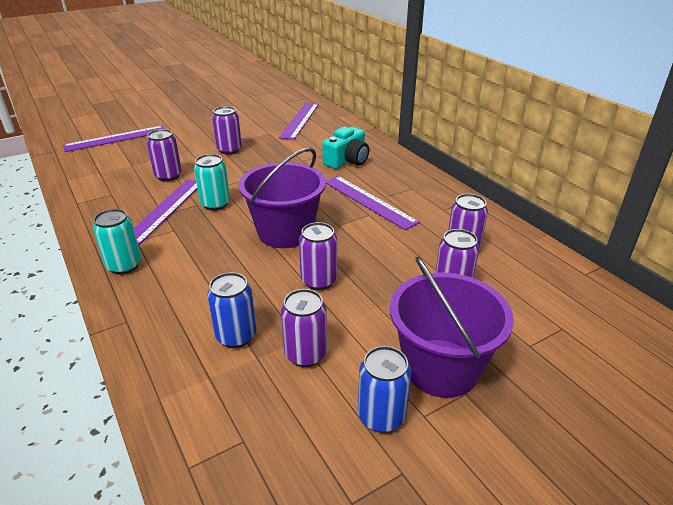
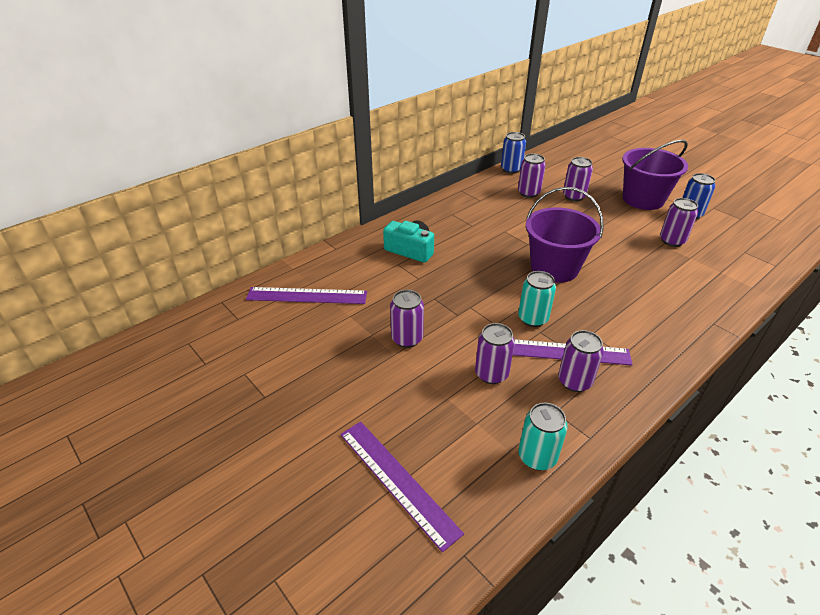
camera: 100 degrees left, 5 degrees up
(124, 265) = (660, 348): turquoise can -> turquoise can (537, 457)
(236, 336) = (681, 269): blue can -> blue can (511, 169)
(319, 281) = (603, 244): purple can -> purple can (574, 381)
(369, 201) = (484, 232): purple ruler -> none

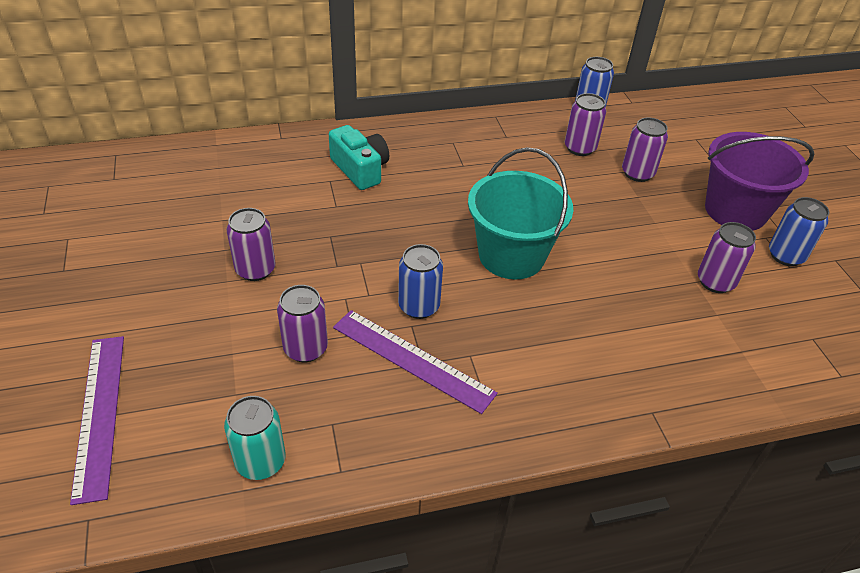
camera: 25 degrees right, 5 degrees up
(307, 295) = (201, 180): purple ruler -> none
(533, 318) = (419, 306): turquoise can -> blue can
(554, 268) = (511, 256): purple bucket -> turquoise bucket
(574, 381) = (390, 400): purple can -> none

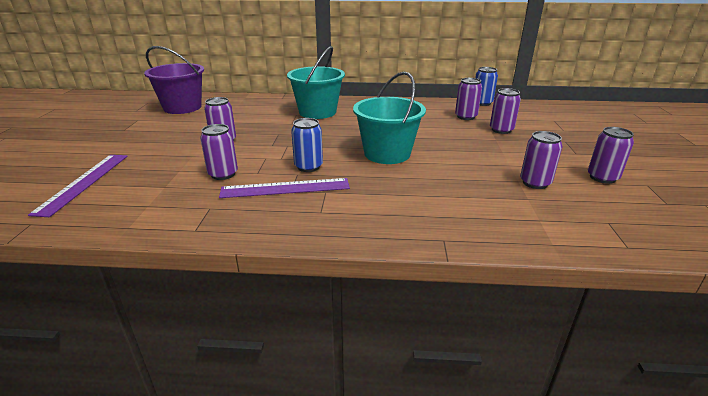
camera: 20 degrees right, 15 degrees down
(260, 461) = (150, 217): turquoise can -> none
(360, 169) = (317, 112): turquoise camera -> turquoise bucket
(412, 359) = (285, 188): purple ruler -> purple ruler turned 60 degrees counterclockwise
(735, 210) = (569, 153): purple bucket -> purple bucket (182, 107)
(785, 255) = (602, 177): blue can -> purple can

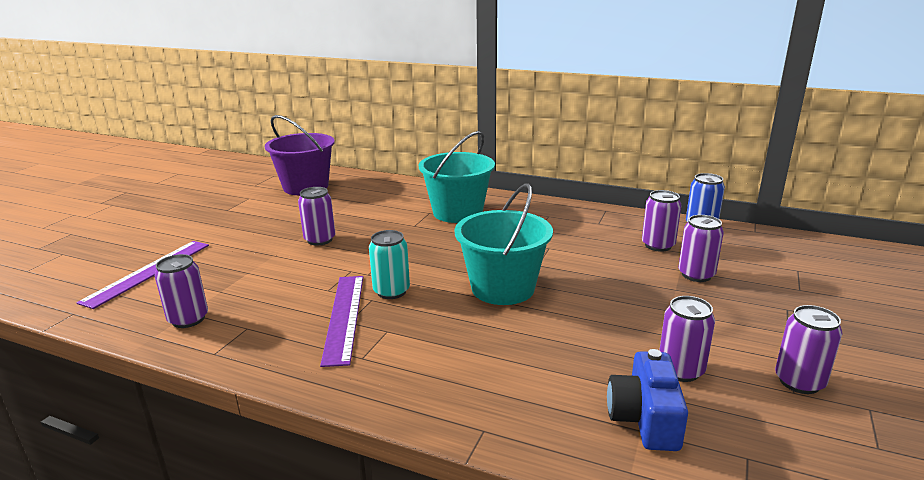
camera: 20 degrees right, 5 degrees down
(223, 174) = (289, 285): purple can -> purple can (188, 319)
(285, 188) = (344, 317): purple ruler -> purple ruler turned 75 degrees clockwise
(308, 167) = (391, 291): blue can -> turquoise can
(536, 213) = (645, 418): none -> blue camera

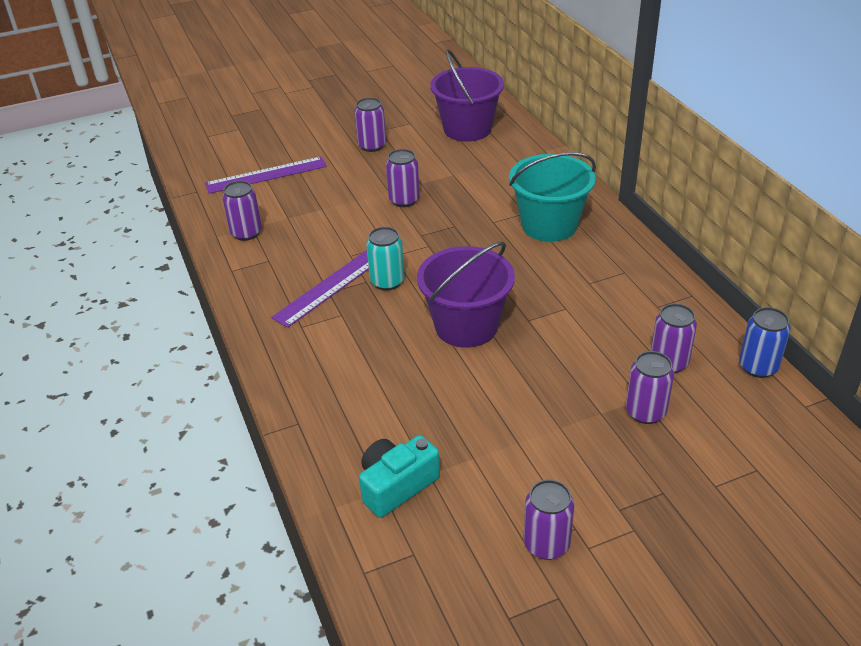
camera: 45 degrees right, 15 degrees up
(502, 288) = (466, 326): turquoise bucket -> purple bucket
(645, 418) = (396, 485): blue camera -> turquoise camera
(680, 370) = (478, 474): purple can -> purple can (372, 146)

